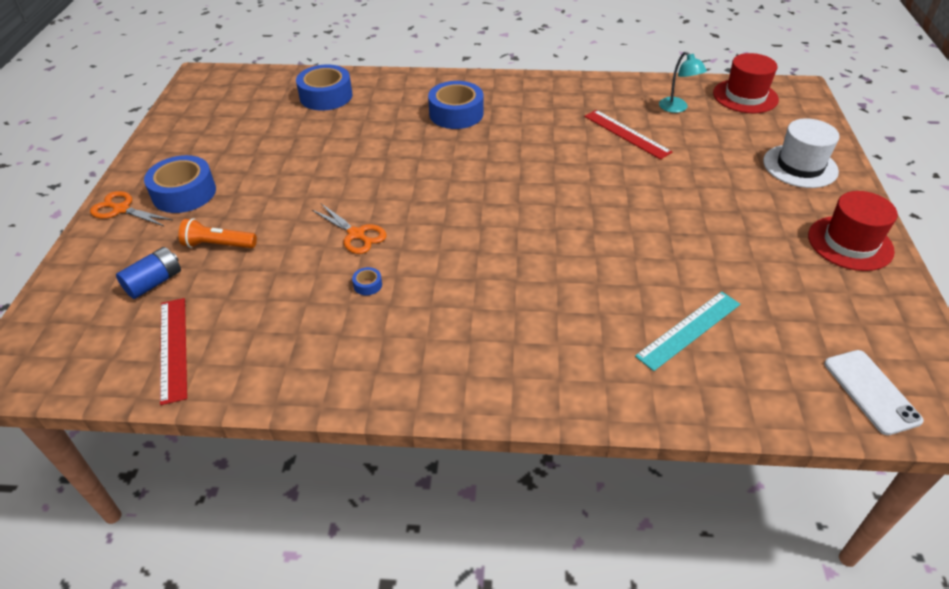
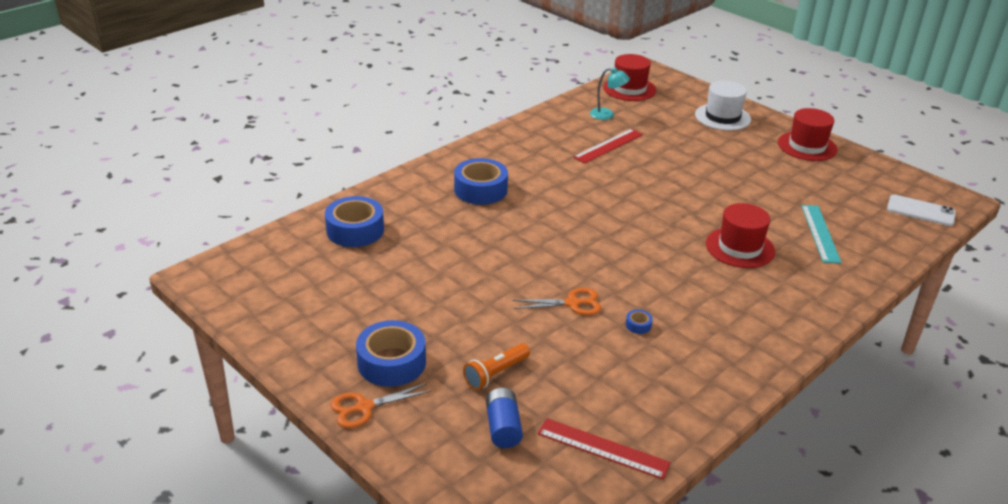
camera: 50 degrees left, 10 degrees down
(577, 287) = (740, 247): none -> red hat
(626, 134) = (608, 146): red ruler -> red ruler turned 45 degrees counterclockwise

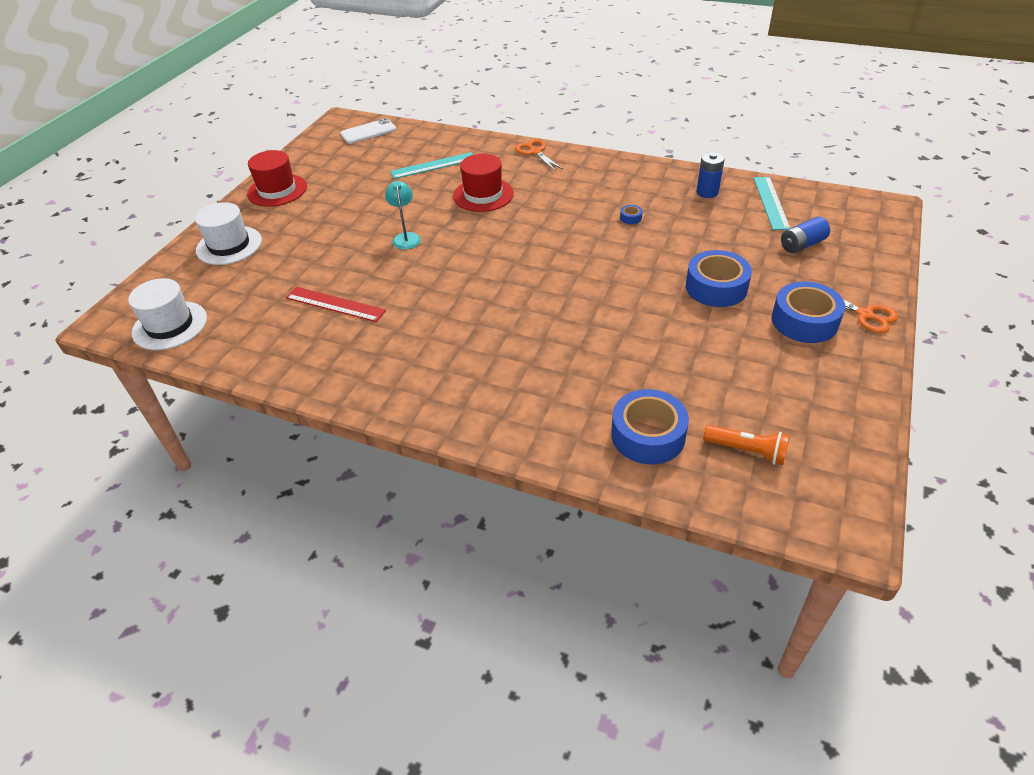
camera: 110 degrees left, 10 degrees up
(480, 190) = (491, 367): blue tape -> blue tape (716, 287)
(496, 374) = (755, 265): orange flashlight -> orange flashlight (747, 451)
(572, 303) = (633, 253): orange scissors -> orange scissors (535, 152)
(603, 448) = (771, 202): red ruler -> turquoise ruler
(607, 115) = (254, 325): turquoise lamp -> turquoise lamp (406, 237)
(629, 89) = (170, 325): red hat -> white hat
(658, 405) = (707, 192): none -> blue battery
(920, 211) = (368, 132): white phone -> white phone turned 60 degrees clockwise

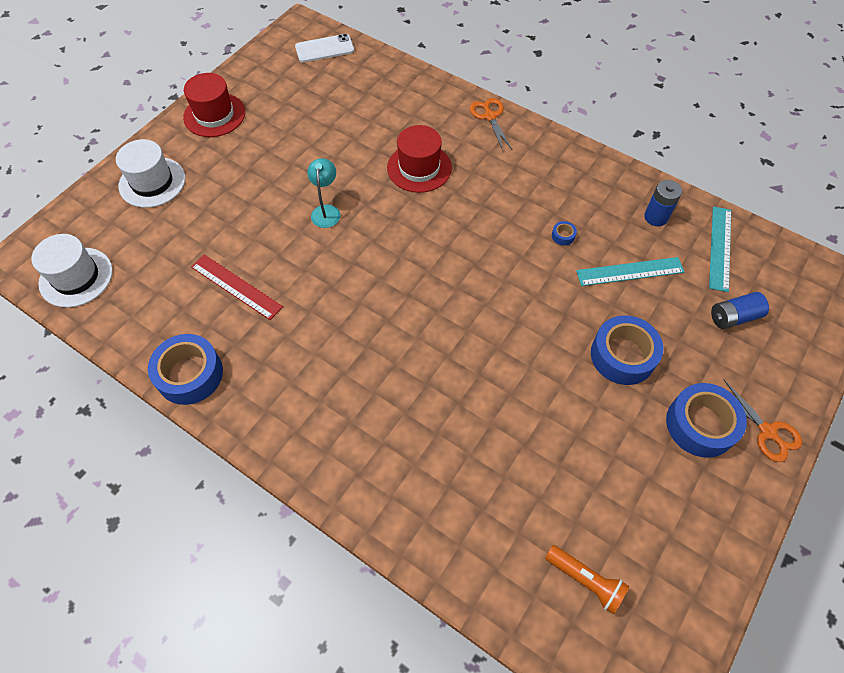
camera: 10 degrees right, 15 degrees up
(433, 165) = (379, 113): turquoise ruler -> turquoise ruler (630, 271)
(648, 435) = (494, 534): blue tape -> blue tape (190, 374)

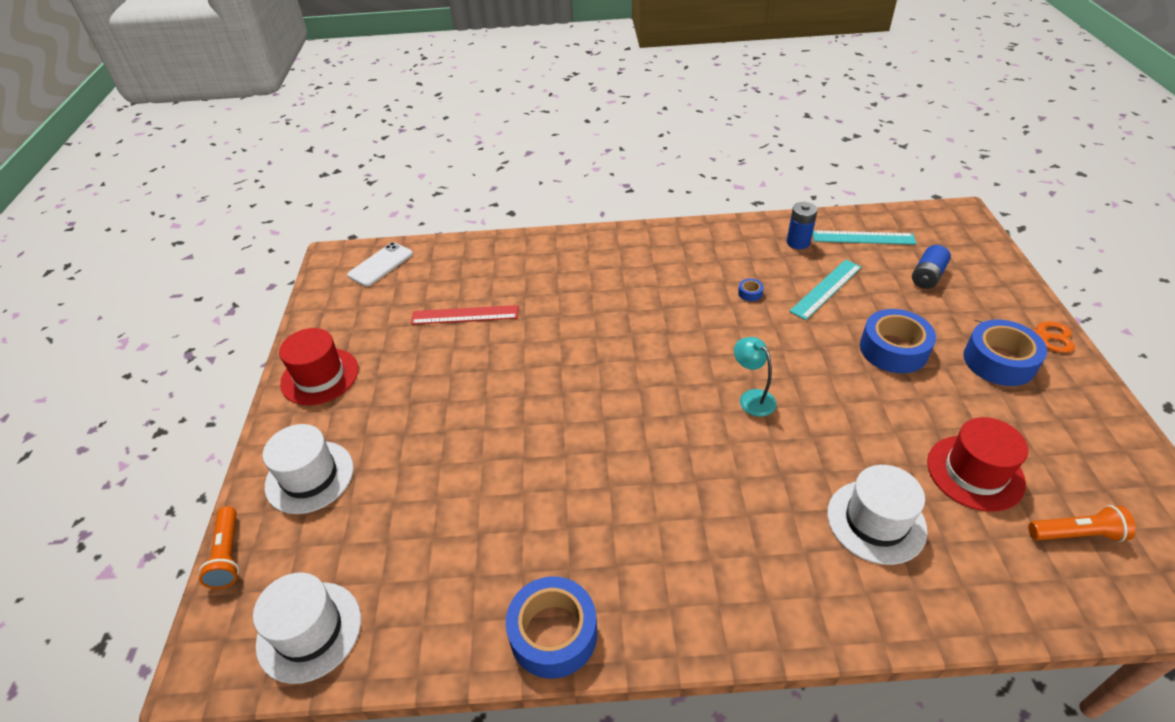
camera: 35 degrees left, 15 degrees down
(75, 202) = (228, 554): none -> orange flashlight
(236, 286) = (512, 514): red ruler -> red ruler (465, 315)
(326, 211) = (530, 392): turquoise lamp -> turquoise lamp (752, 398)
(419, 168) = (576, 310): red hat -> red hat (975, 472)
(452, 461) = (876, 521): none -> white hat
(490, 116) = (592, 241): orange scissors -> none
(720, 248) = (863, 238): turquoise ruler -> turquoise ruler turned 60 degrees counterclockwise

